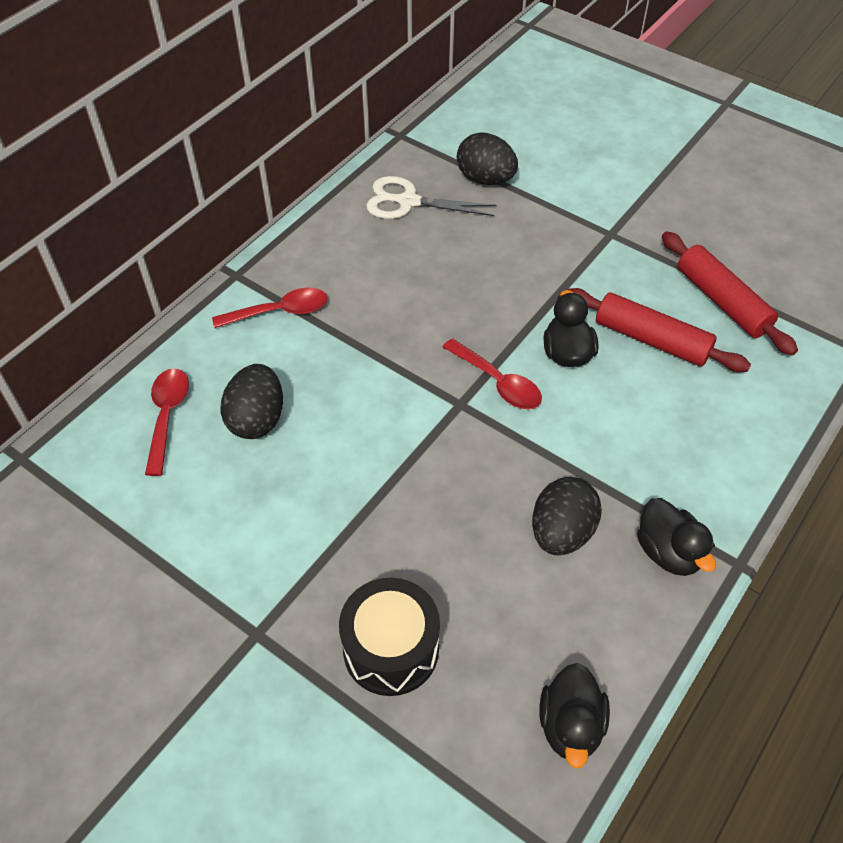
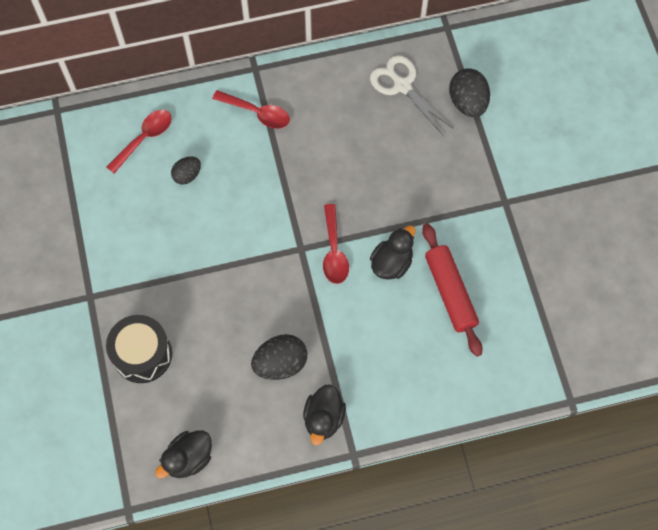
camera: 40 degrees right, 15 degrees up
(257, 419) = (187, 175): black egg -> black egg, size x0.61
(722, 301) = (522, 301): red rolling pin -> none

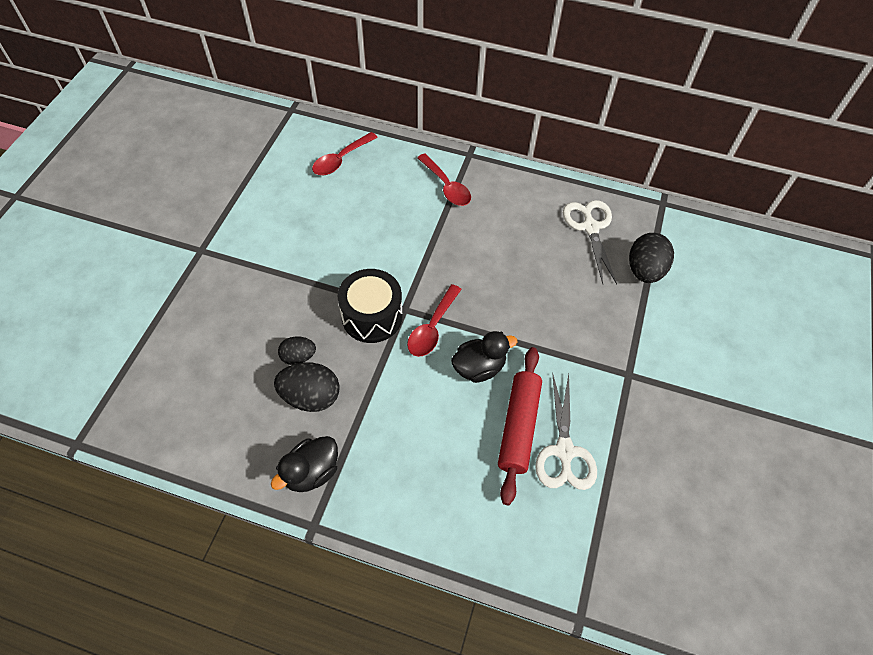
camera: 30 degrees right, 10 degrees down
(142, 354) = (202, 319): black drum -> black drum (372, 316)
(144, 138) = (341, 160): red spoon -> red spoon turned 150 degrees clockwise
(187, 175) = (353, 202): black egg -> black egg (298, 357)
(188, 458) = (164, 431): black duck -> none
(493, 291) = (564, 451): none -> white scissors

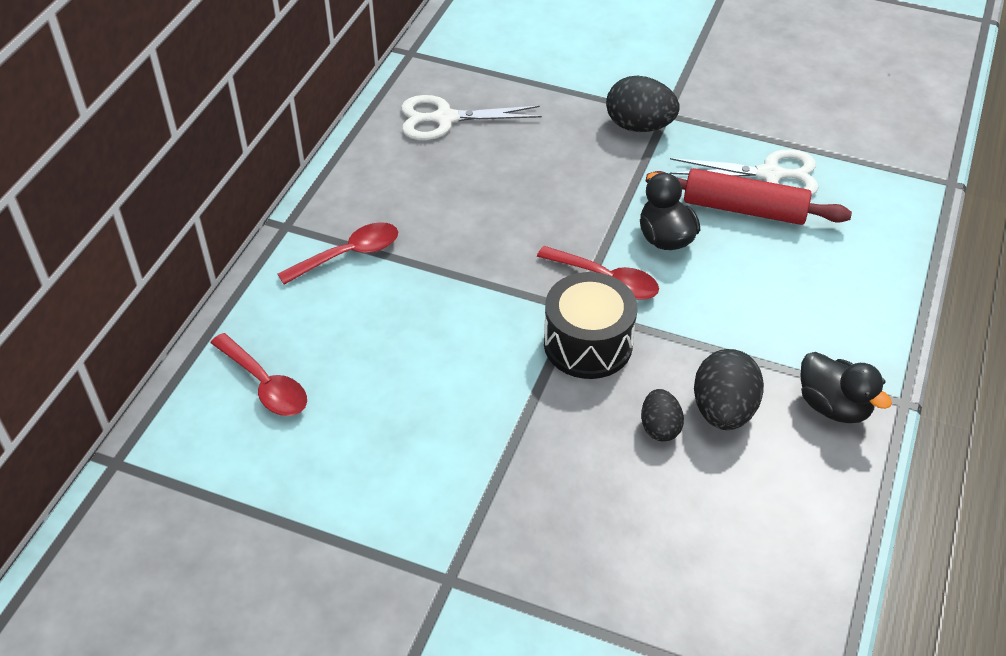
camera: 85 degrees left, 10 degrees down
(644, 270) = (518, 82): black egg -> black egg (639, 126)

